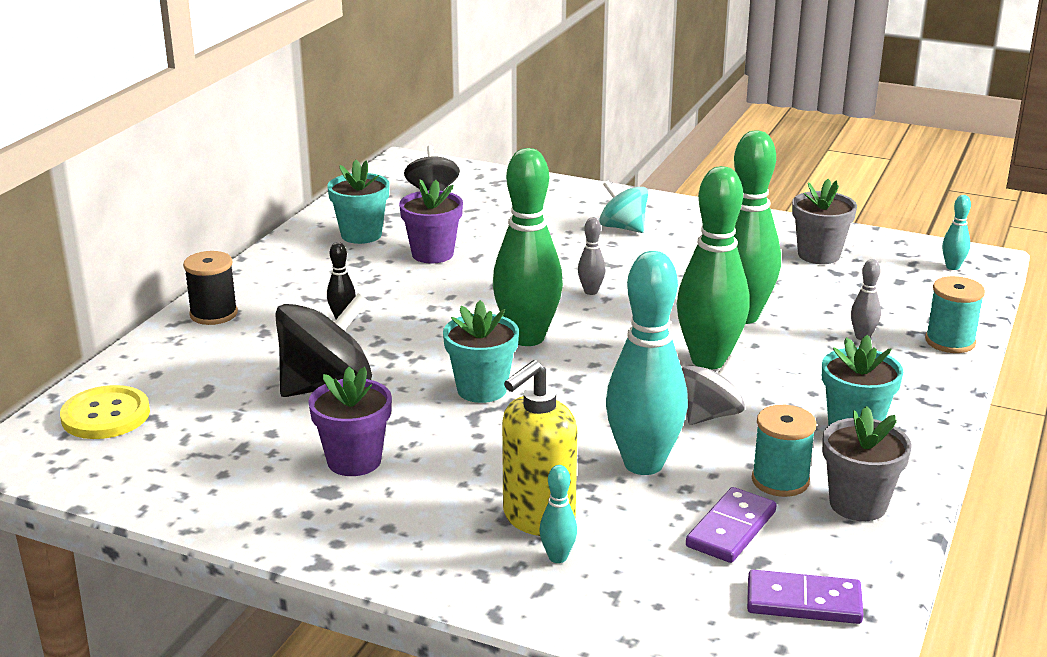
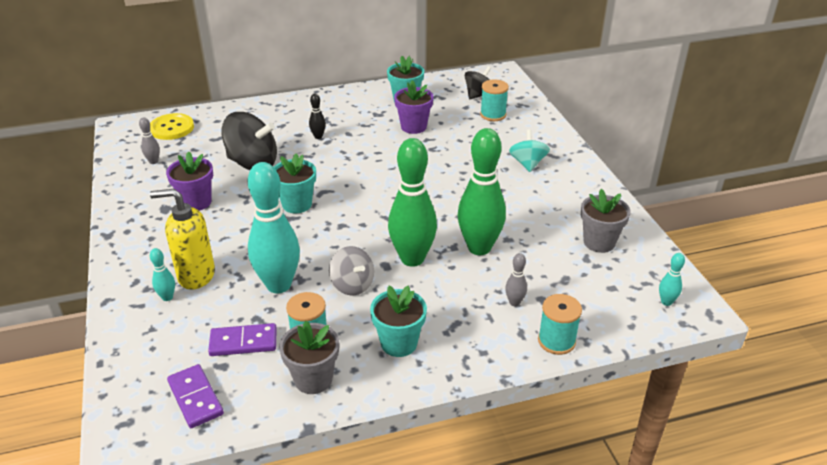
camera: 50 degrees right, 10 degrees up
(213, 314) = (282, 106): black spool -> none
(490, 203) = (493, 115): none -> turquoise spool
(527, 338) = (364, 192): green bowling pin -> none
(591, 291) = (439, 188): grey bowling pin -> grey bowling pin (153, 161)
(709, 415) = (352, 285): grey spinning top -> grey spinning top turned 45 degrees clockwise

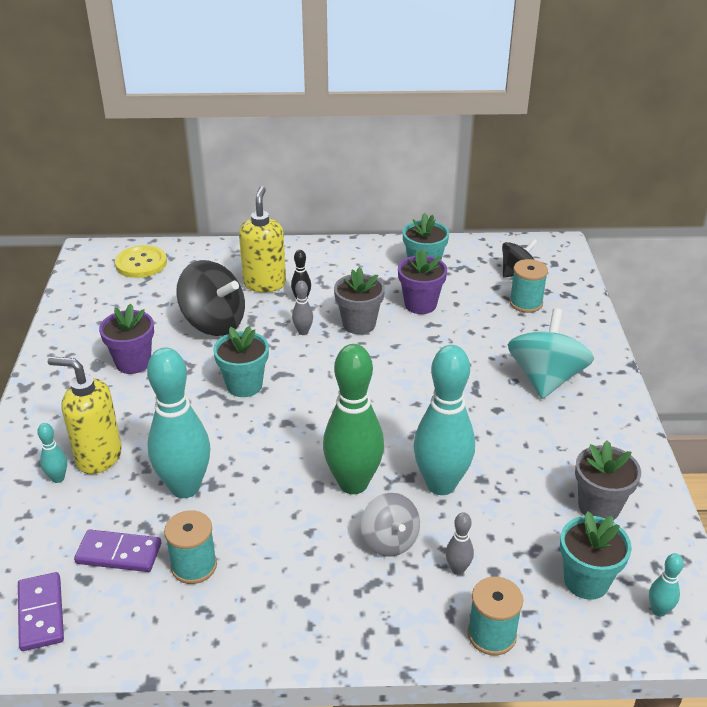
camera: 15 degrees right, 0 degrees up
(153, 161) = (106, 303): grey bowling pin -> grey bowling pin (303, 332)
(283, 129) = (264, 283): none -> yellow soap dispenser
(313, 379) = (179, 619): grey flower pot -> grey flower pot (359, 324)
(352, 285) = (269, 504): grey spinning top -> grey spinning top (389, 540)
(399, 343) = (295, 594): turquoise flower pot -> turquoise flower pot (586, 581)
(479, 248) = (441, 484): green bowling pin -> turquoise bowling pin
(528, 164) = (545, 378): turquoise spinning top -> turquoise spinning top, size x1.63

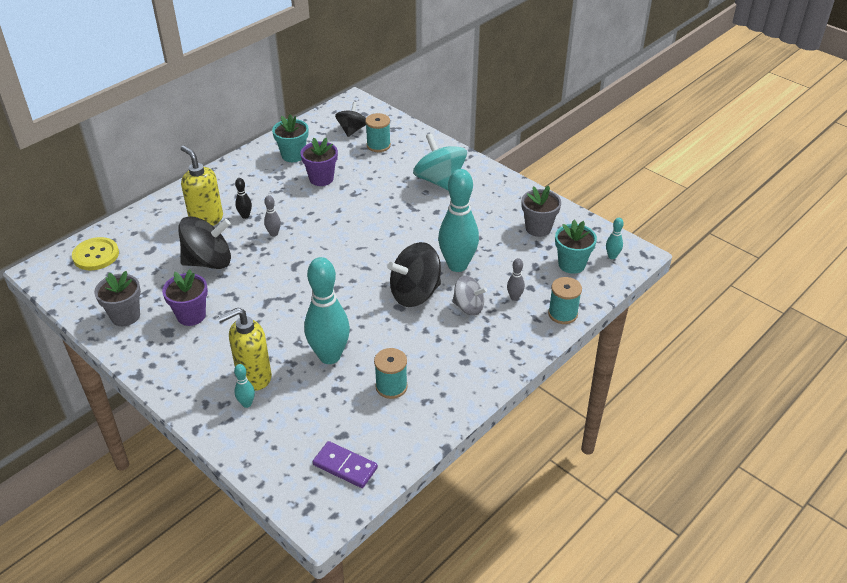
camera: 45 degrees left, 5 degrees up
(119, 553) = (343, 411): purple domino -> none
(244, 385) = (283, 284): turquoise flower pot -> none
(353, 483) = (415, 293): green bowling pin -> black spinning top
(359, 324) = (301, 210): grey flower pot -> grey flower pot (125, 316)

